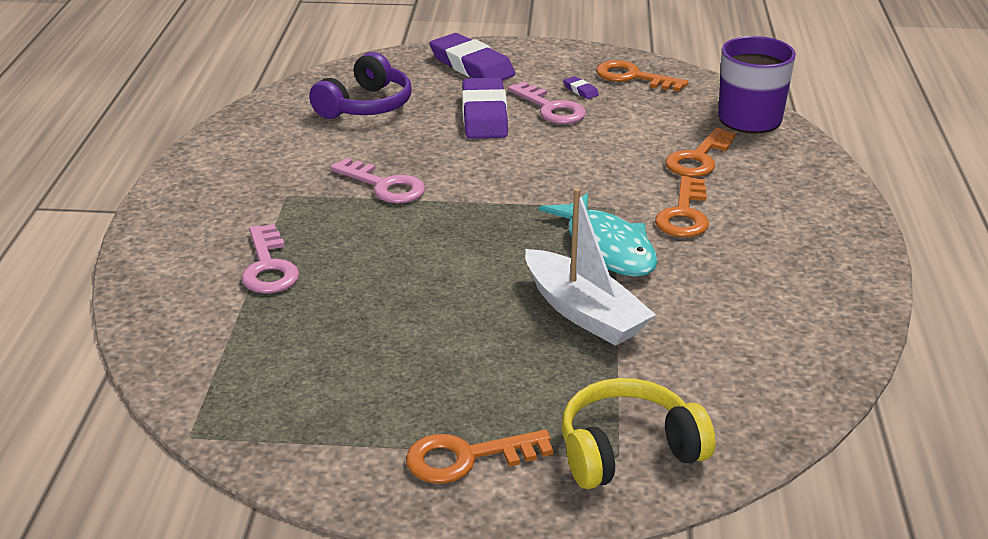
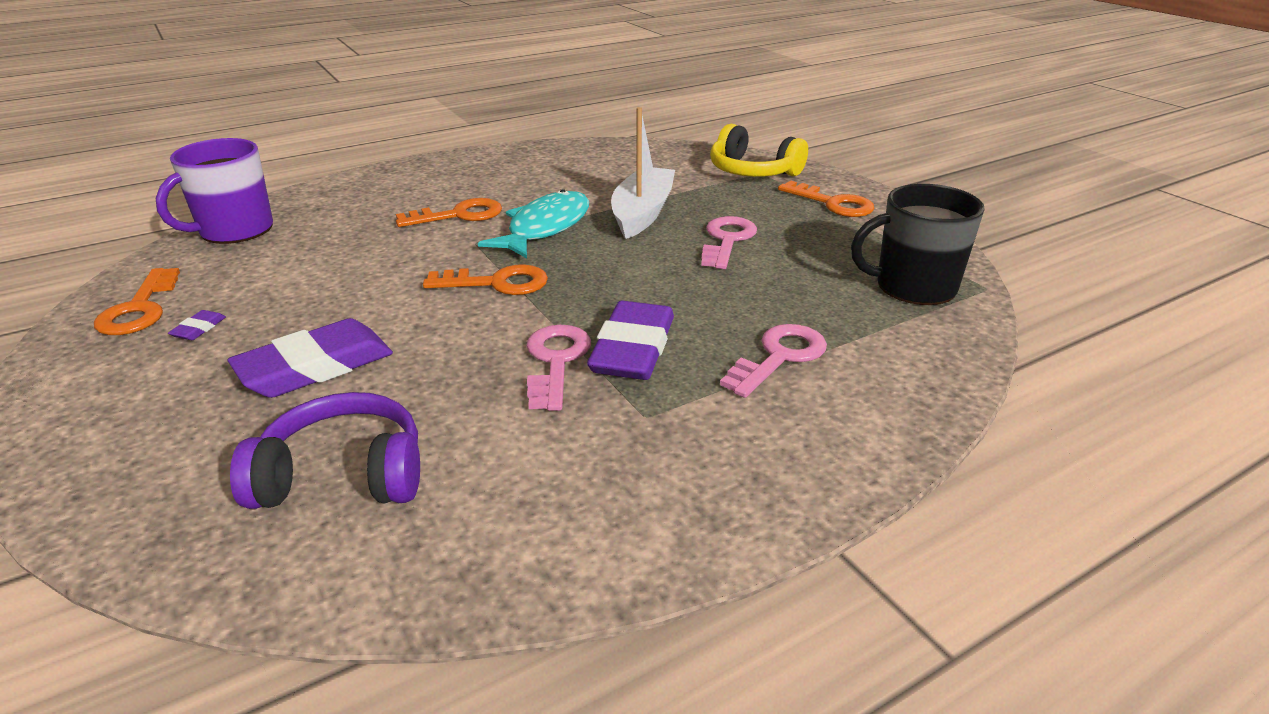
camera: 125 degrees left, 0 degrees up
(253, 391) = (913, 286): none -> black mug
(472, 66) = (132, 439): purple eraser -> purple eraser (633, 349)
(551, 108) = (267, 331): pink key -> pink key (727, 240)
(698, 159) = (346, 231): orange key -> orange key (497, 283)

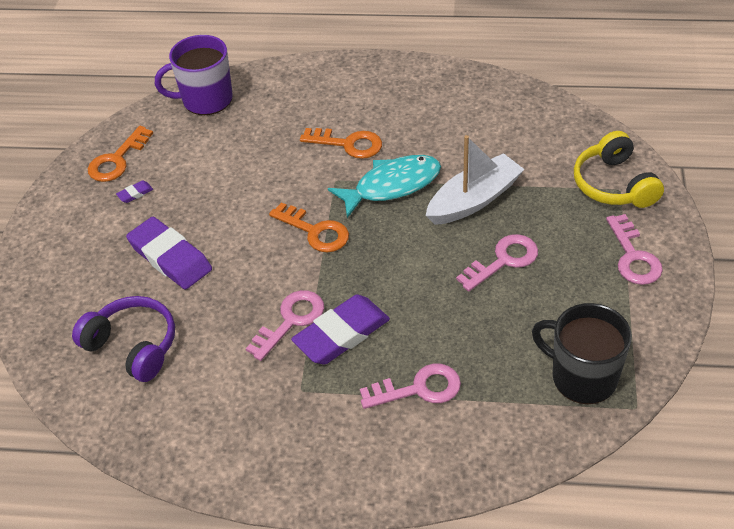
camera: 40 degrees right, 15 degrees up
(315, 367) = (170, 257): purple eraser -> purple eraser turned 45 degrees clockwise
(833, 203) = (633, 257): orange key -> pink key

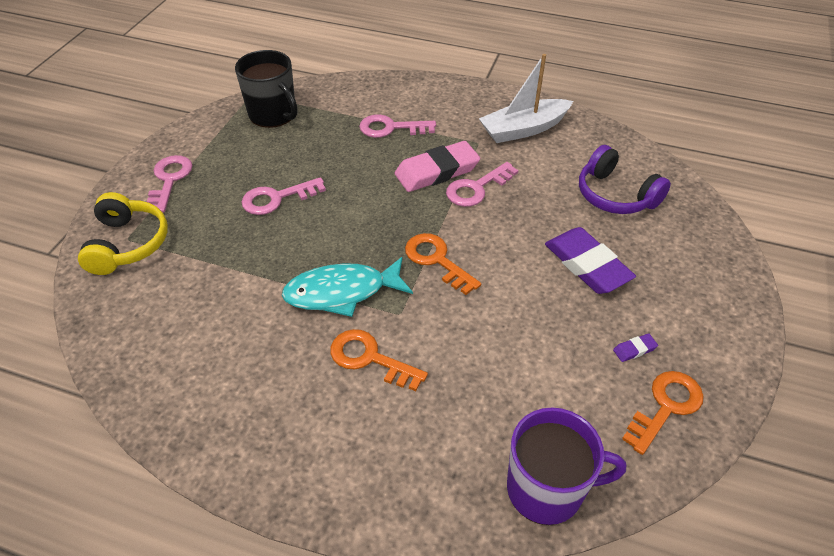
camera: 170 degrees left, 0 degrees up
(341, 334) = (437, 171): purple eraser -> pink eraser
(474, 200) = (268, 258): white boat -> white boat (523, 129)

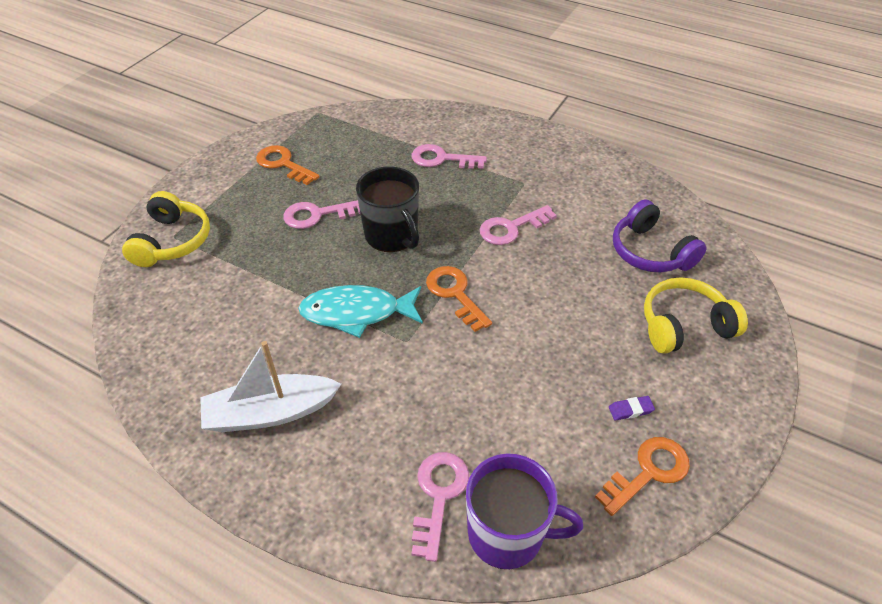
camera: 10 degrees right, 0 degrees up
(169, 180) = (223, 185): pink key -> pink key (439, 495)
(273, 114) = (333, 133): black mug -> black mug (392, 235)
(370, 358) = (368, 380): orange key -> orange key (283, 164)
(437, 171) = (476, 206): pink eraser -> none
(523, 129) = (573, 174): white boat -> white boat (270, 412)
(587, 265) = (603, 318): purple eraser -> none
(664, 262) = (684, 326): none -> yellow headphones

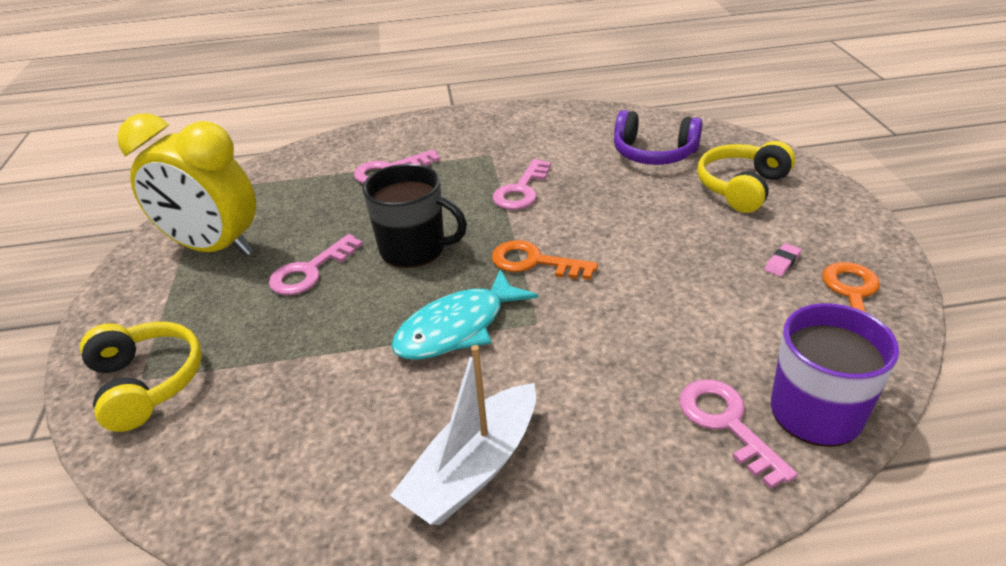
camera: 35 degrees left, 10 degrees down
(283, 164) = (214, 248): orange key -> yellow clock
(630, 410) = (782, 262): purple eraser -> pink eraser

